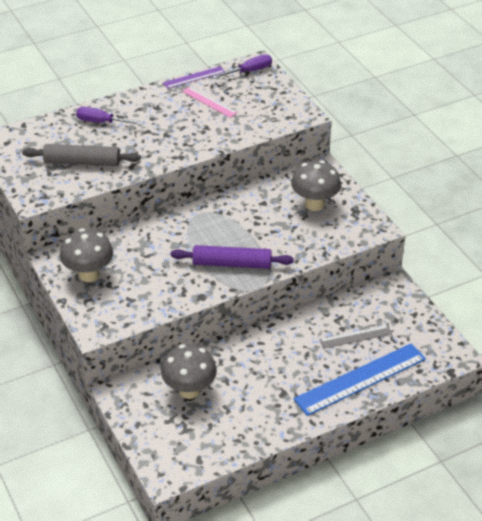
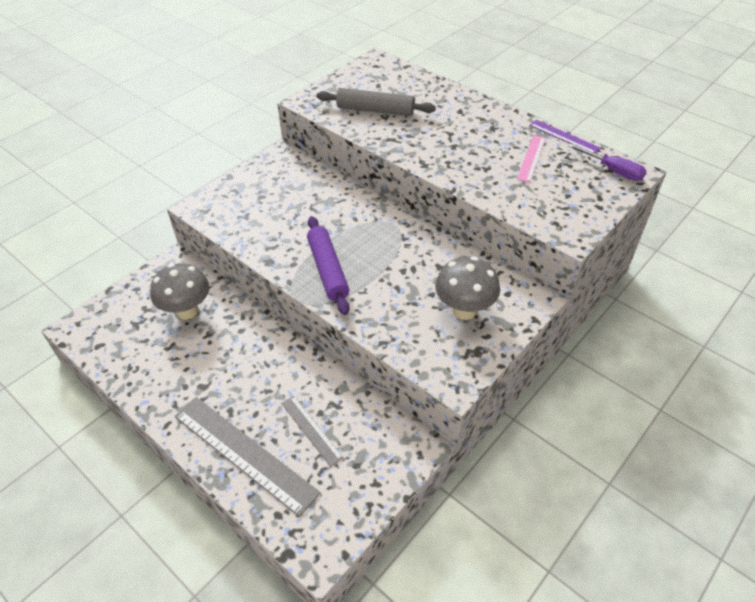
camera: 70 degrees right, 5 degrees up
(82, 162) = (375, 110): grey rolling pin -> grey rolling pin turned 60 degrees counterclockwise
(89, 274) = (268, 181): grey mushroom -> none
(101, 122) = (442, 103): purple screwdriver -> none
(360, 379) = (244, 453): blue ruler -> grey ruler

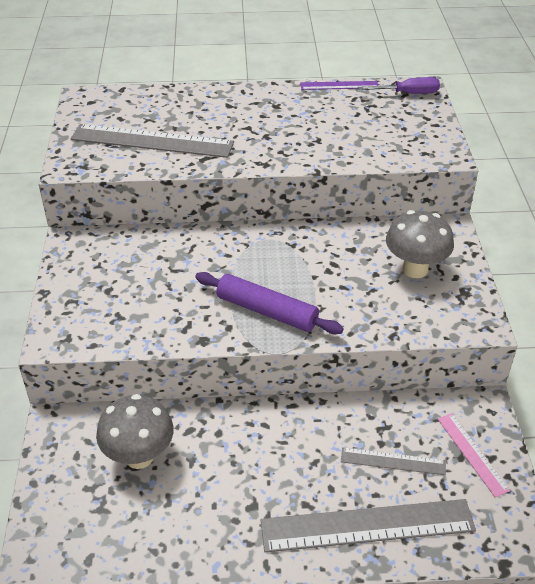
camera: 45 degrees left, 5 degrees down
(375, 110) = (152, 141): grey rolling pin -> grey ruler
(531, 158) = (339, 114): pink ruler -> pink ruler (472, 454)

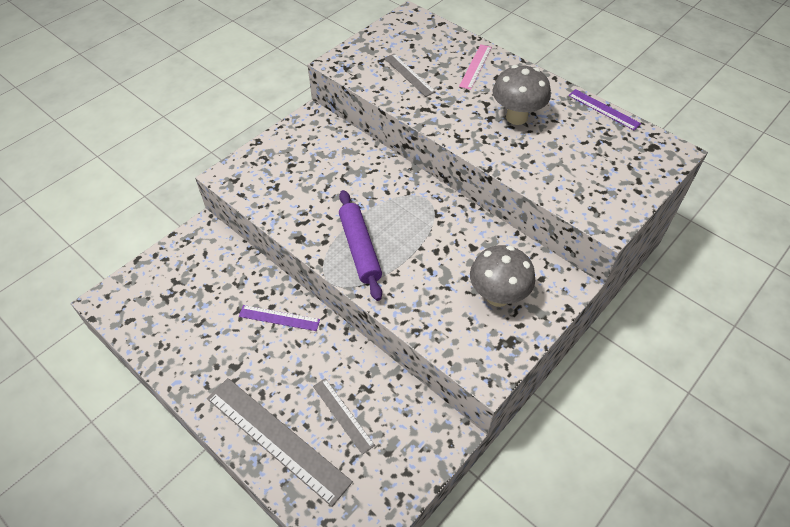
camera: 45 degrees right, 10 degrees up
(139, 456) = (217, 284): grey mushroom -> grey mushroom (516, 117)
(152, 141) = (409, 75): grey ruler -> grey ruler, size x0.52
(238, 436) = (279, 318): none -> purple ruler
(408, 93) = (653, 150): purple screwdriver -> none
(472, 454) = (398, 458): pink ruler -> pink ruler (475, 66)

